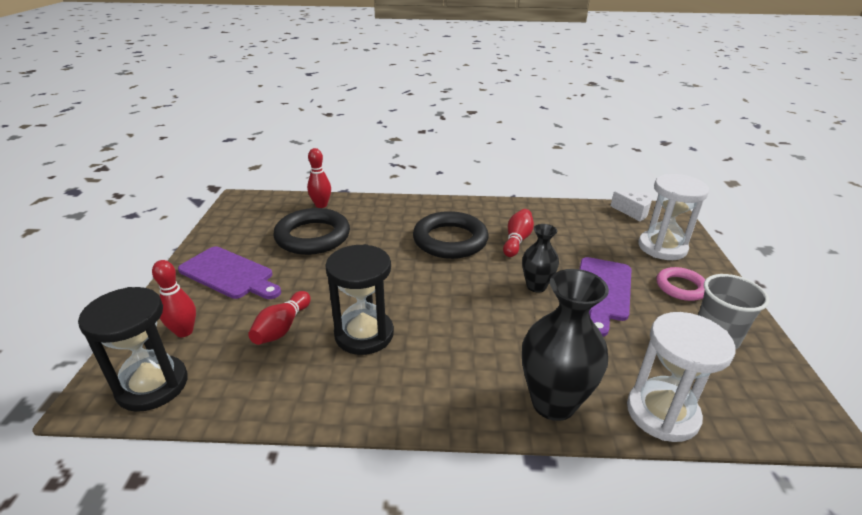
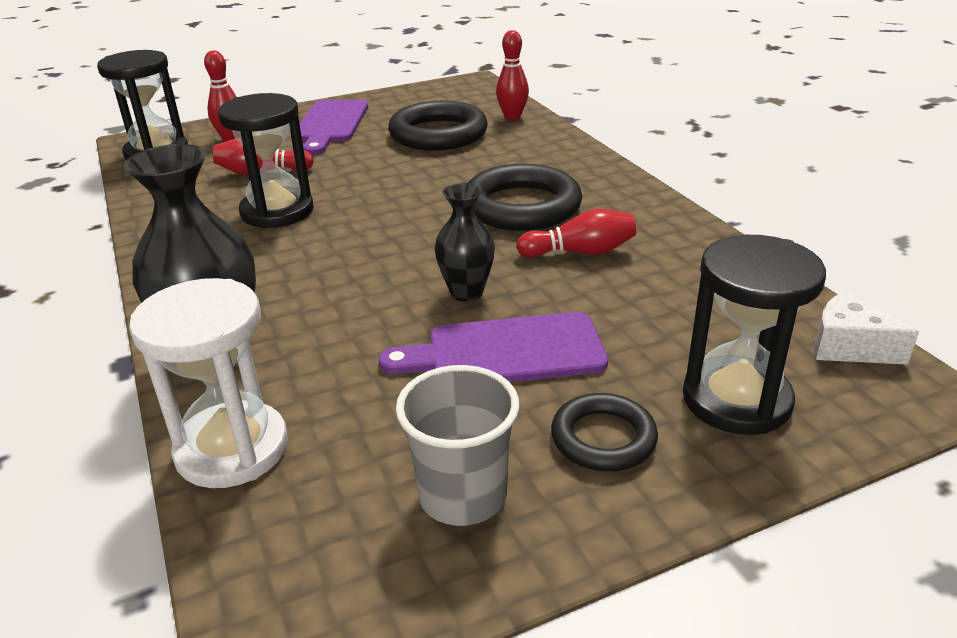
camera: 65 degrees right, 0 degrees up
(633, 212) = (848, 346): white cheese -> white cheese turned 120 degrees clockwise
(662, 247) = (736, 400): white hourglass -> black hourglass
(681, 287) = (603, 438): pink ring -> black ring

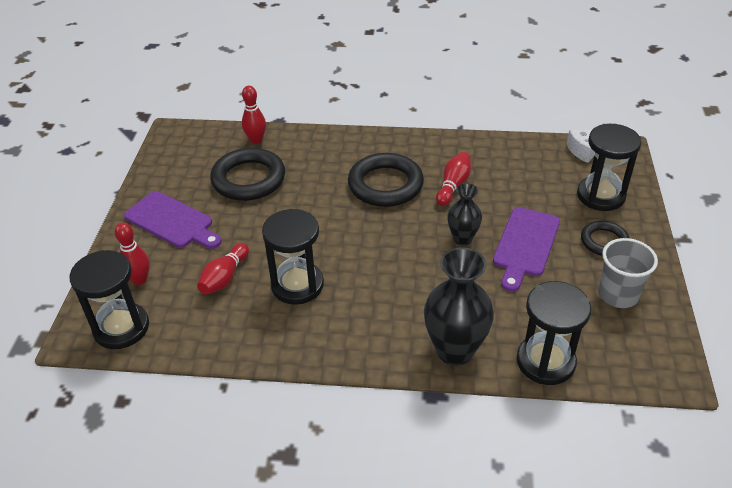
camera: 60 degrees left, 10 degrees up
(232, 449) = (545, 361): white hourglass -> black hourglass

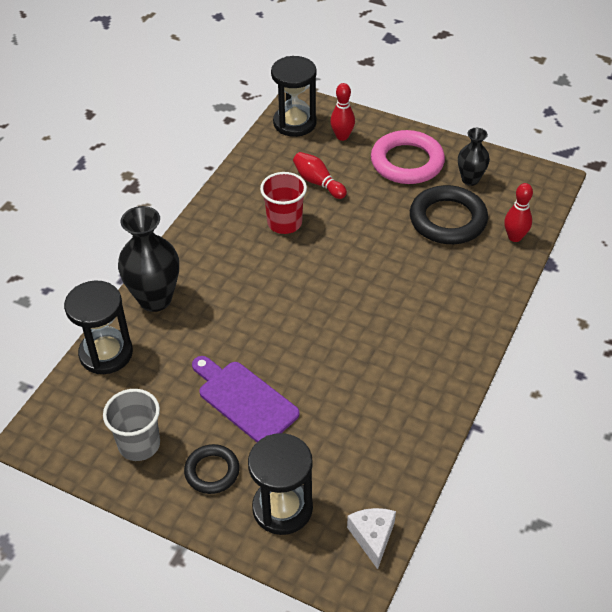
camera: 110 degrees right, 5 degrees up
(172, 221) = (407, 162): purple cutting board -> pink ring
(297, 285) = (284, 223): black hourglass -> red cup
(385, 185) = (392, 319): black ring -> none
(453, 186) = (365, 375): red bowling pin -> none
(462, 238) = (280, 353): black vase -> black vase (470, 179)

